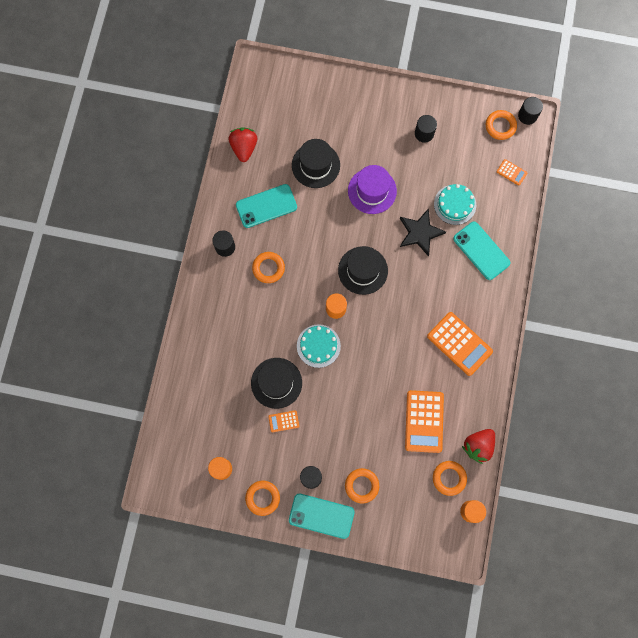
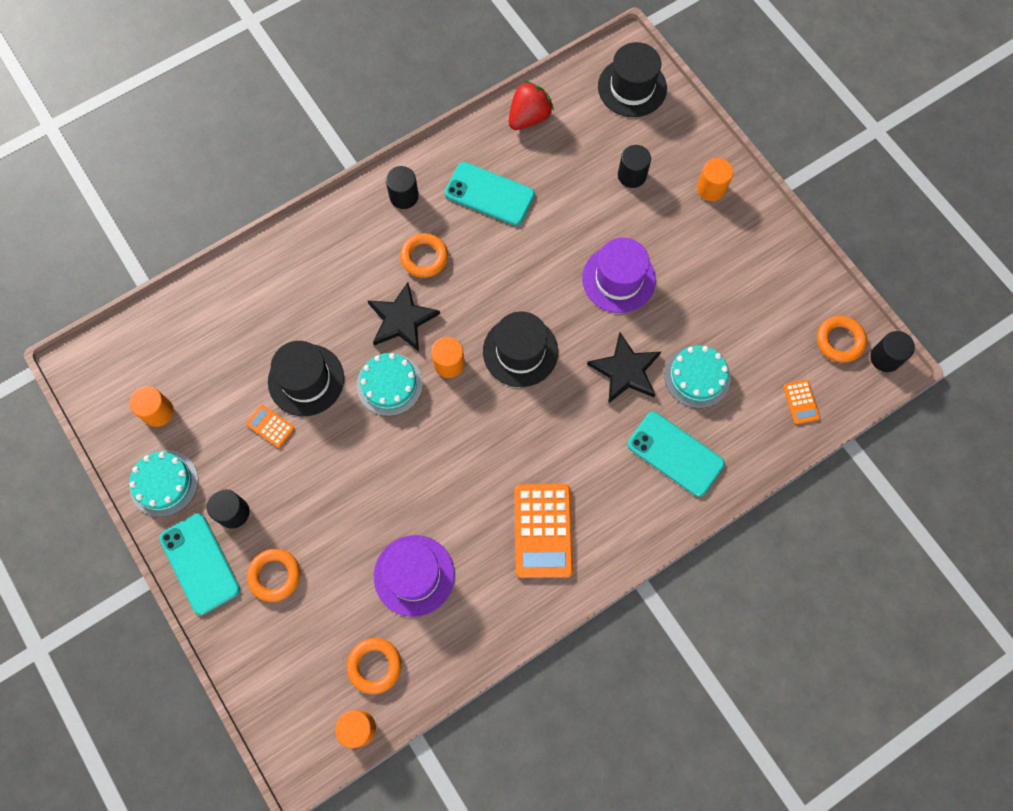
camera: 45 degrees right, 5 degrees down
(262, 498) = (164, 483): orange ring -> turquoise cake
(290, 309) = (402, 319): none -> black star
(315, 165) = (585, 199): black hat -> black hat (632, 87)
(369, 104) = (711, 188): none -> orange cylinder
(424, 133) = (741, 271): black cylinder -> black cylinder (632, 175)
(424, 421) = (414, 575): orange calculator -> purple hat
(478, 446) = (444, 664): red strawberry -> none
(481, 251) = (675, 454): turquoise phone -> turquoise phone turned 60 degrees counterclockwise

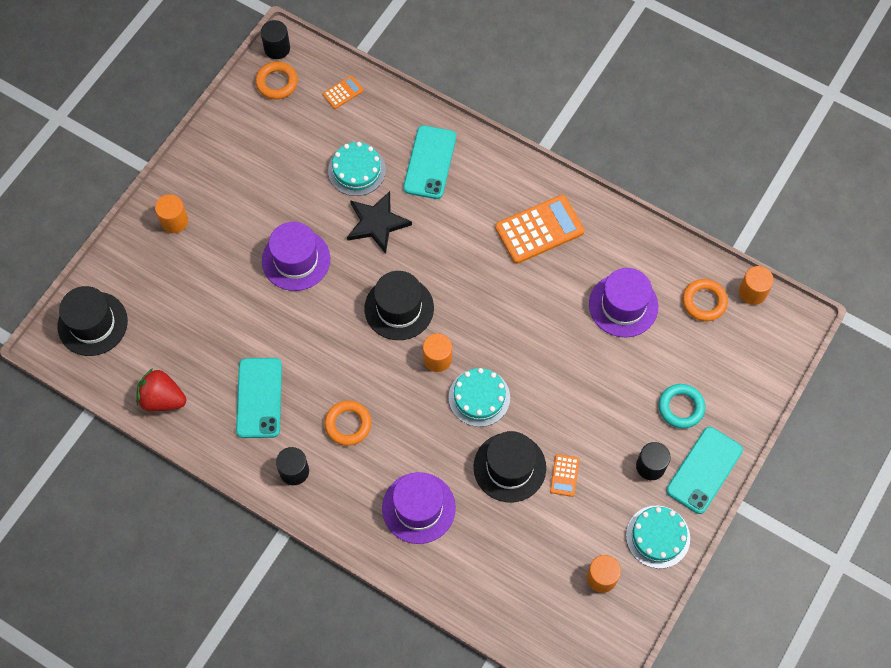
camera: 115 degrees left, 5 degrees down
(275, 575) = (681, 407): orange ring -> turquoise ring
(312, 284) = (418, 508): none -> purple hat
(402, 319) = (416, 415): black star -> none
(632, 175) = (188, 288): black cylinder -> none

